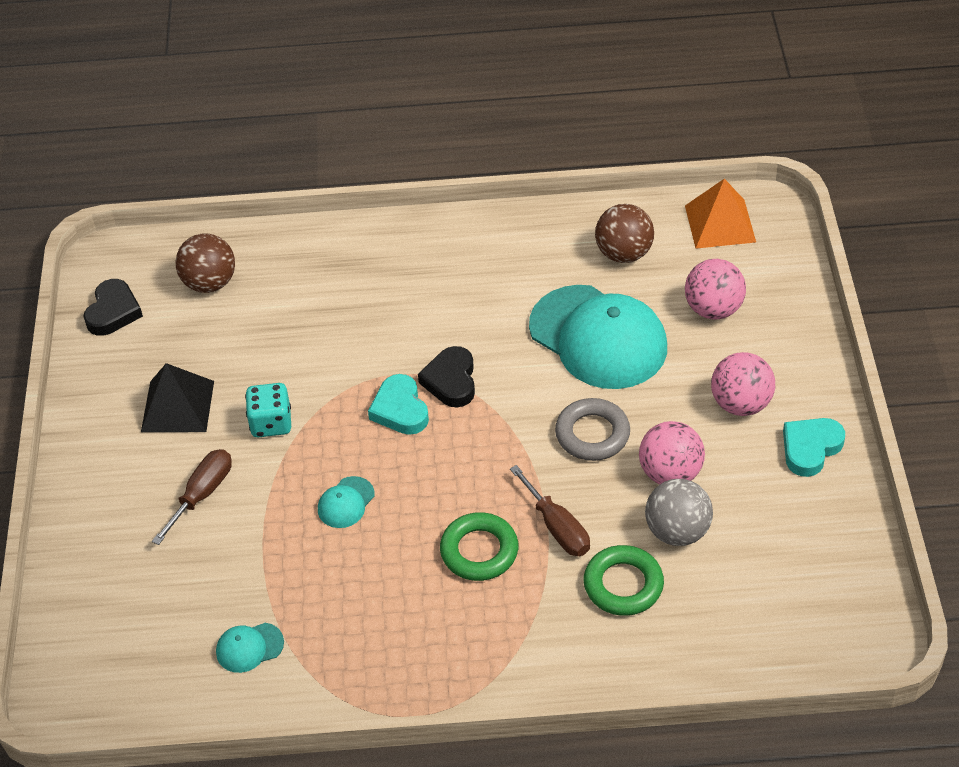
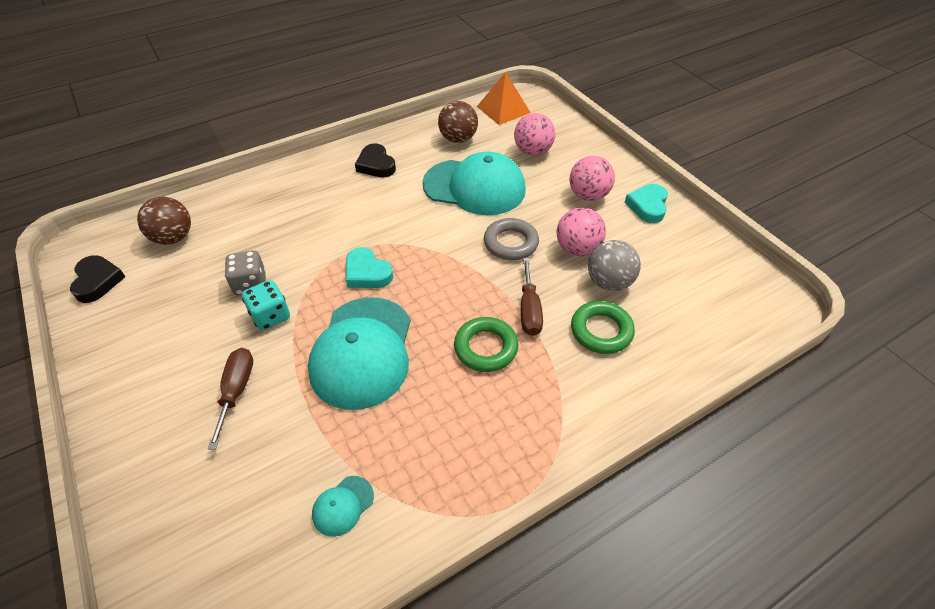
camera: 30 degrees left, 0 degrees up
(178, 406) = (184, 331): black pyramid -> none
(267, 375) = (250, 284): none -> grey dice
(346, 502) = (362, 352): turquoise cap -> turquoise cap, size x2.45
(451, 381) = (393, 243): black heart -> black heart (376, 165)
(557, 527) = (529, 310): brown screwdriver -> brown screwdriver turned 60 degrees clockwise

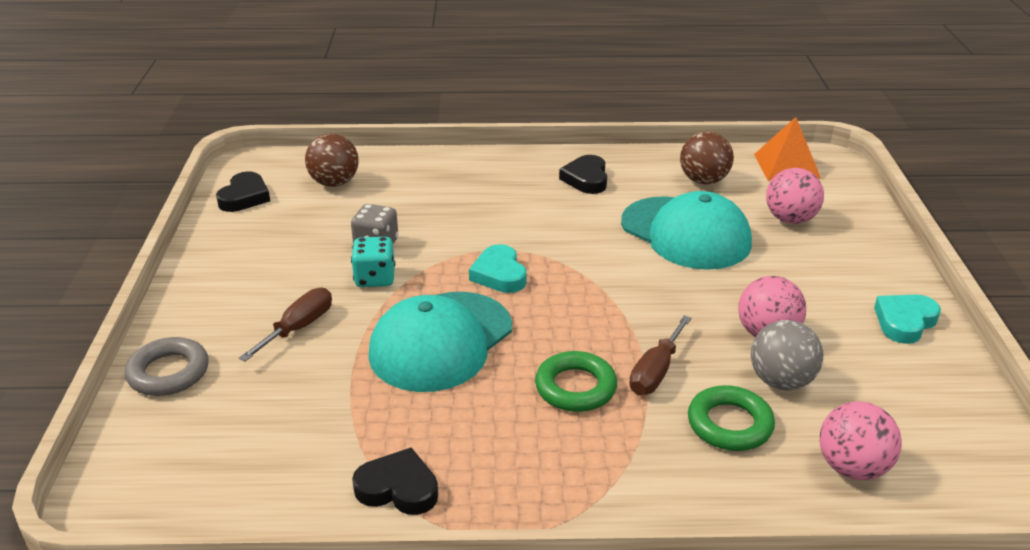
camera: 30 degrees right, 15 degrees down
(343, 506) = (324, 460): turquoise cap -> none
(418, 500) = (398, 488): none -> black heart
(511, 243) = (686, 301): grey ring -> grey ring (168, 372)
(588, 195) = (828, 285): pink ball -> pink ball (852, 468)

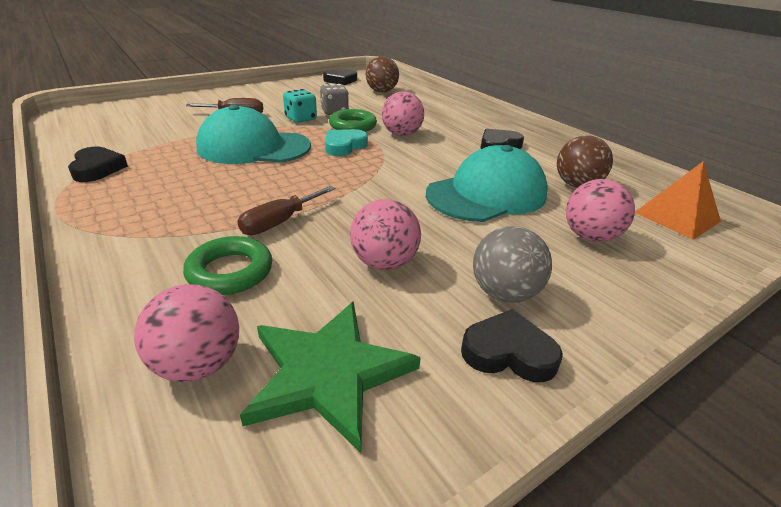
camera: 55 degrees right, 0 degrees up
(168, 372) = (176, 101): grey ring -> none
(500, 224) = (401, 134): none -> pink ball
(575, 387) = (235, 197): green ring -> green ring (353, 126)
(656, 372) = (280, 222): brown screwdriver -> brown screwdriver turned 45 degrees counterclockwise
(685, 233) = (487, 194): turquoise cap -> turquoise cap turned 135 degrees counterclockwise
(781, 381) = (316, 286): grey ball -> grey ball (504, 293)
(890, 407) = (327, 373): none -> green star
(904, 322) = (508, 352): turquoise heart -> black heart

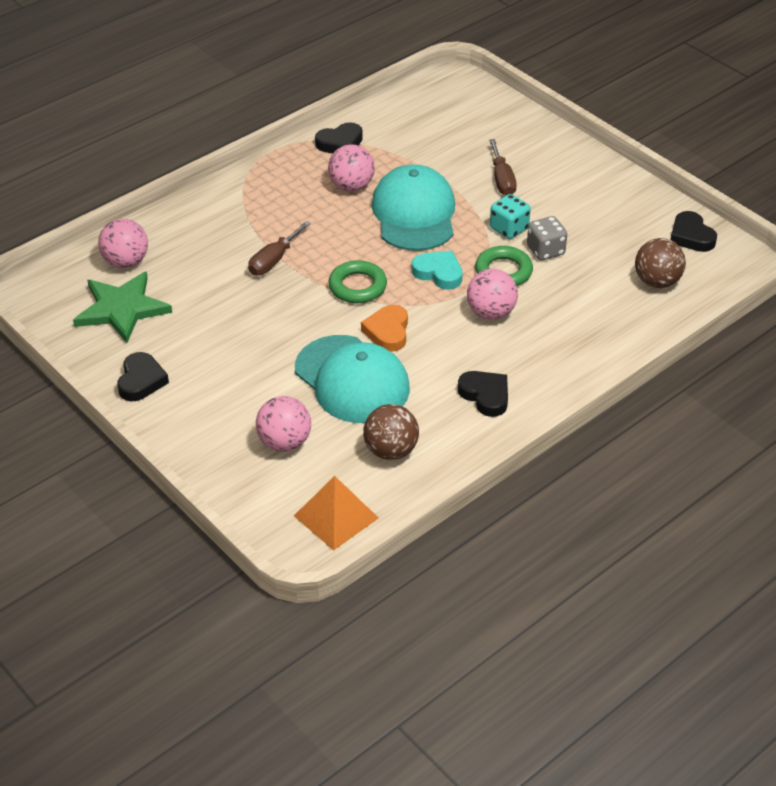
camera: 85 degrees right, 10 degrees up
(230, 271) = (207, 252): green ring -> green ring (357, 286)
(280, 222) = (274, 260): brown screwdriver -> brown screwdriver turned 90 degrees counterclockwise
(384, 263) = (227, 321): pink ball -> pink ball (351, 186)
(419, 173) = (387, 331): none -> orange heart
(504, 293) = (198, 382): grey ball -> none

